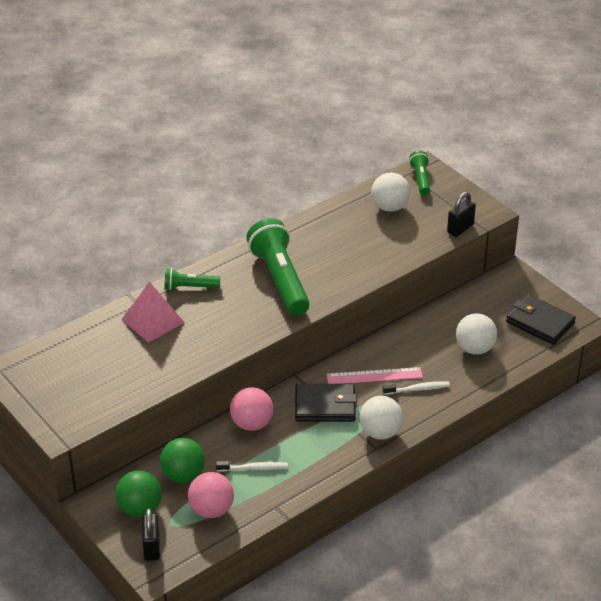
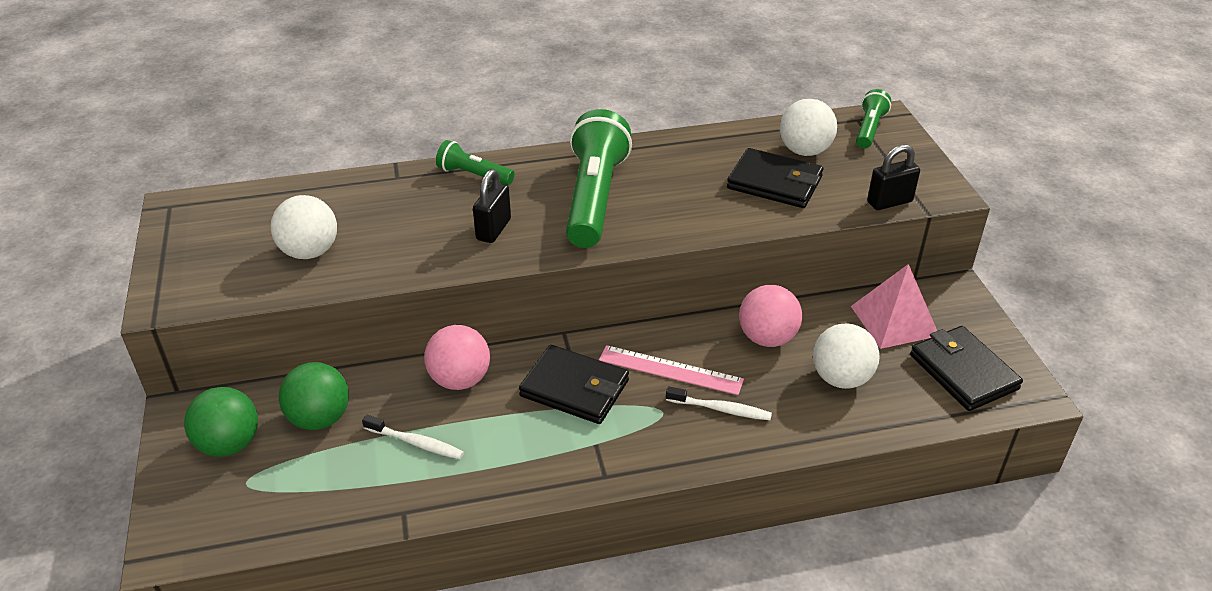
camera: 25 degrees right, 0 degrees up
(151, 547) = (196, 507): black padlock -> black padlock (493, 229)
(152, 321) = (396, 201): pink pyramid -> pink pyramid (894, 320)
(211, 510) = (315, 482): pink ball -> pink ball (767, 338)
(380, 432) = (626, 454): white ball -> white ball (310, 252)
(384, 235) = (774, 183): none -> black wallet

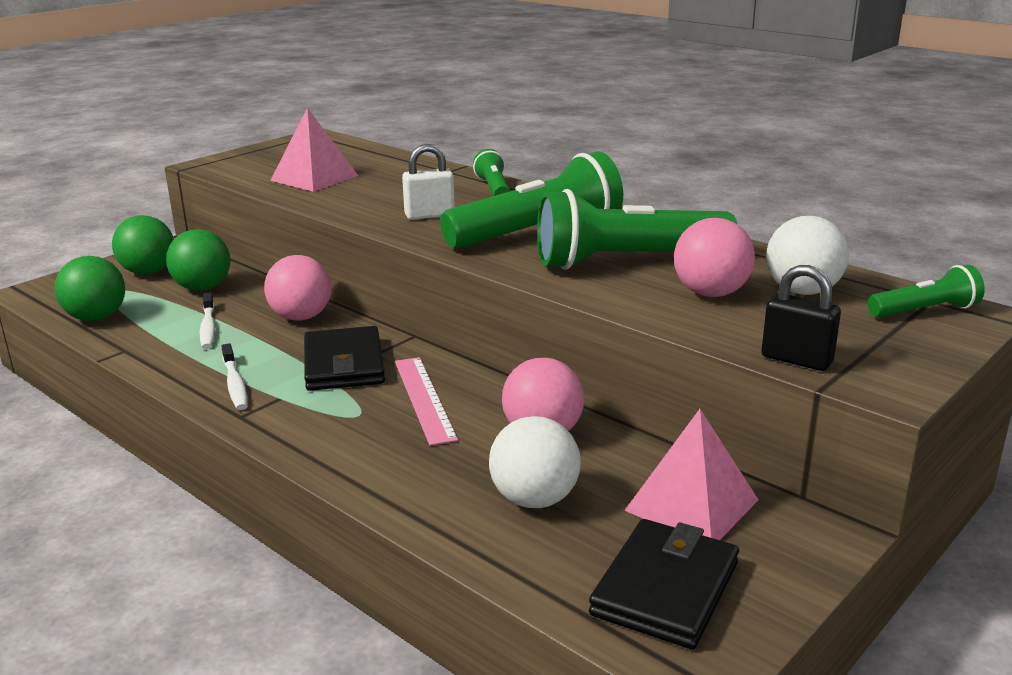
camera: 55 degrees right, 15 degrees down
(303, 513) = (96, 318): none -> green ball
(310, 252) = (314, 178): white ball -> pink pyramid
(493, 229) = (429, 215): black padlock -> white padlock
(690, 187) = (627, 261): none -> green flashlight
(721, 409) = (396, 443): white toothbrush -> white toothbrush (235, 384)
(774, 183) = (710, 293): black wallet -> pink ball

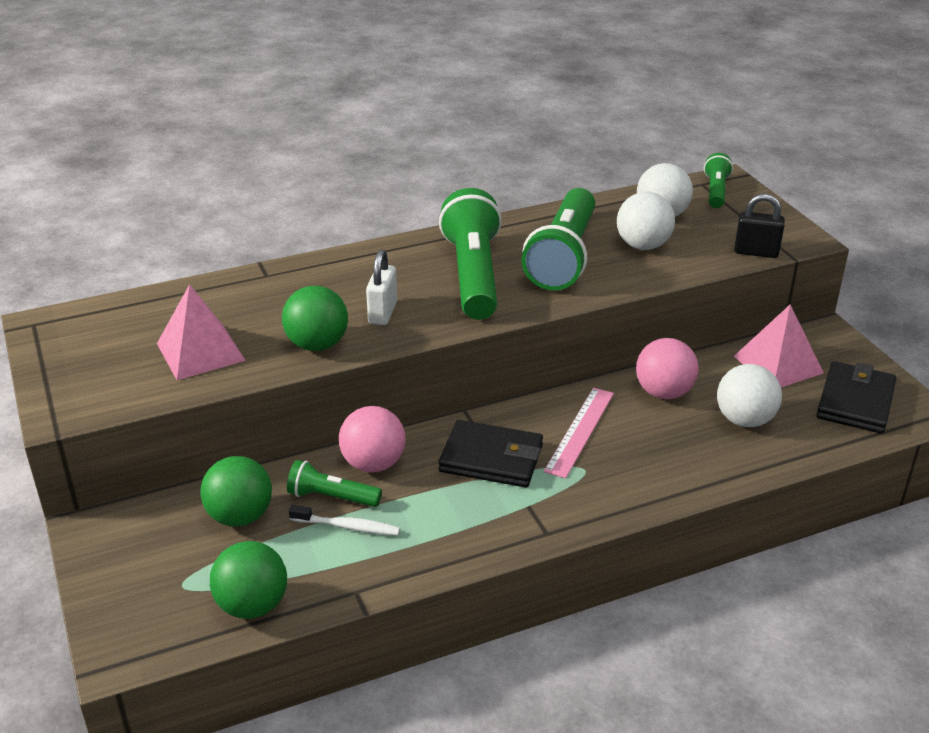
camera: 65 degrees left, 10 degrees up
(148, 272) = (152, 552): green ball -> green ball (317, 345)
(235, 384) = (485, 527): white toothbrush -> none
(424, 399) = (580, 431): pink ruler -> pink ruler turned 75 degrees counterclockwise
(494, 189) = (344, 266): green flashlight -> green flashlight (331, 497)
(665, 589) = (855, 402): black wallet -> black wallet turned 60 degrees clockwise
(710, 293) = (643, 245): pink ball -> white ball
(796, 360) = (756, 252): black padlock -> black padlock turned 45 degrees clockwise

